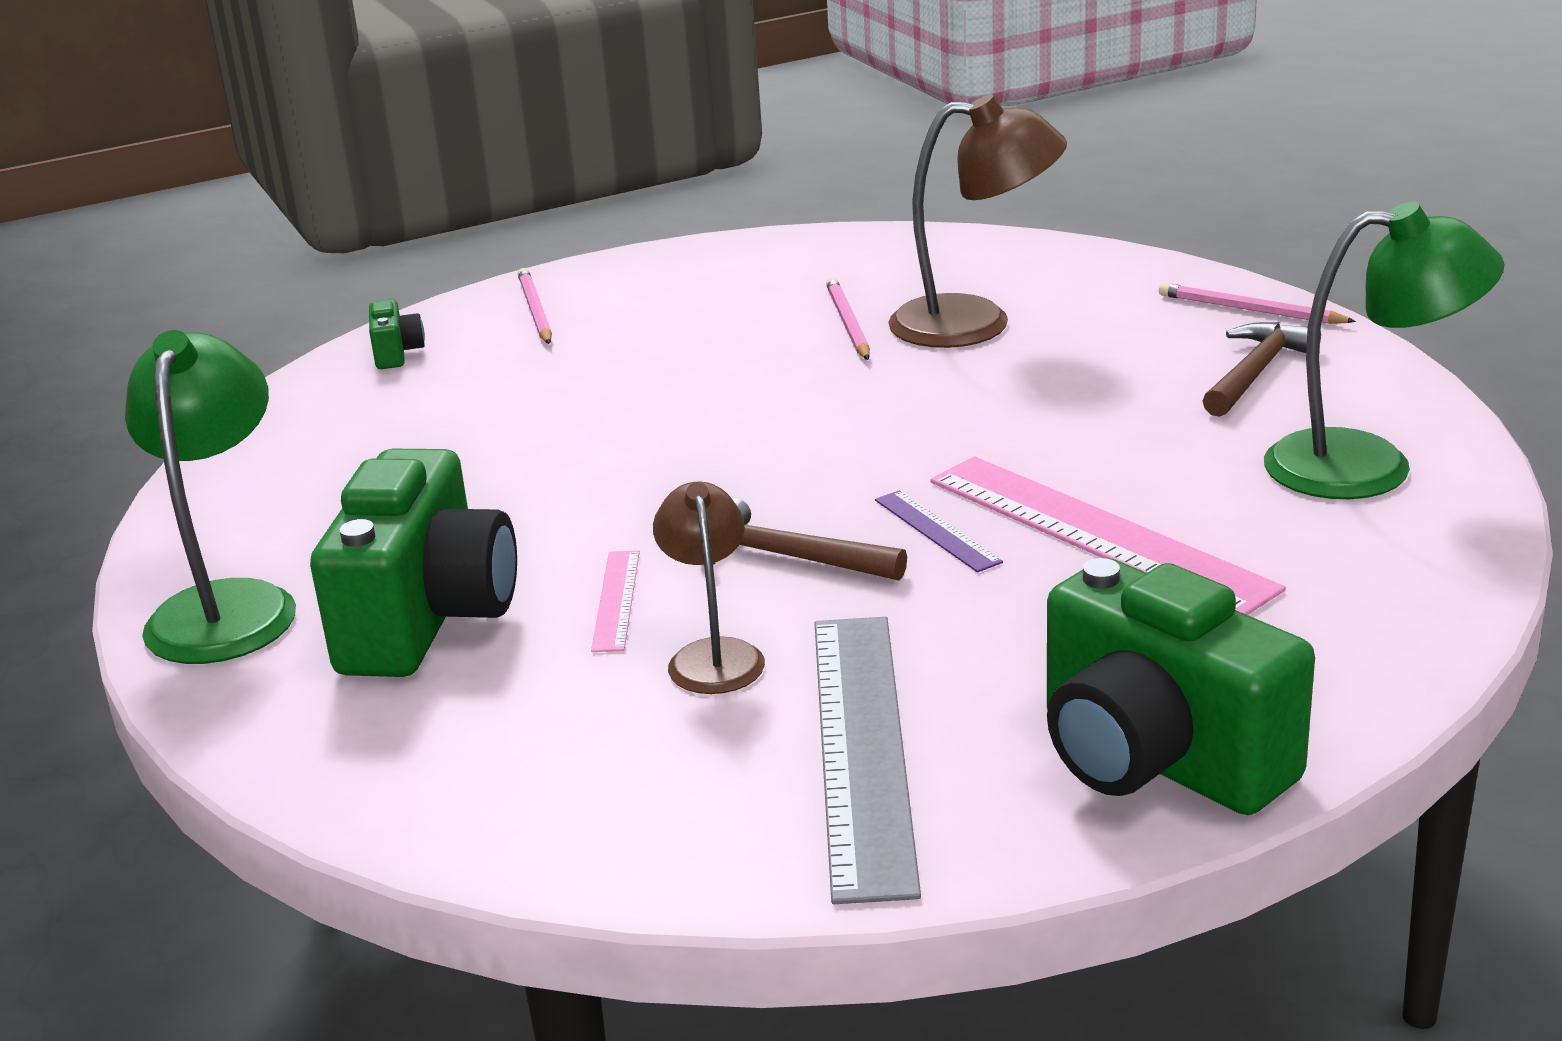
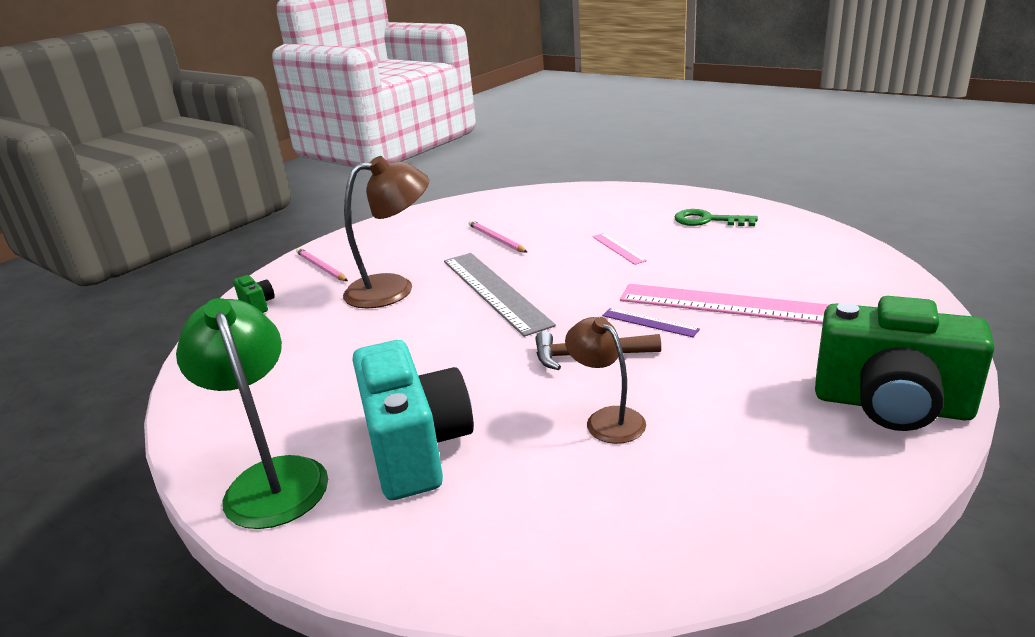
camera: 25 degrees left, 0 degrees up
(428, 620) = (416, 448): green camera -> turquoise camera
(616, 600) = (519, 404): pink ruler -> pink ruler (618, 248)
(863, 748) = (745, 446): grey ruler -> grey ruler (494, 291)
(976, 323) = (558, 226): brown lamp -> brown lamp (393, 288)
(1251, 310) = (674, 197): pink pencil -> none
(1255, 372) = (708, 220): brown hammer -> green key
(1369, 466) = (804, 247): green lamp -> none

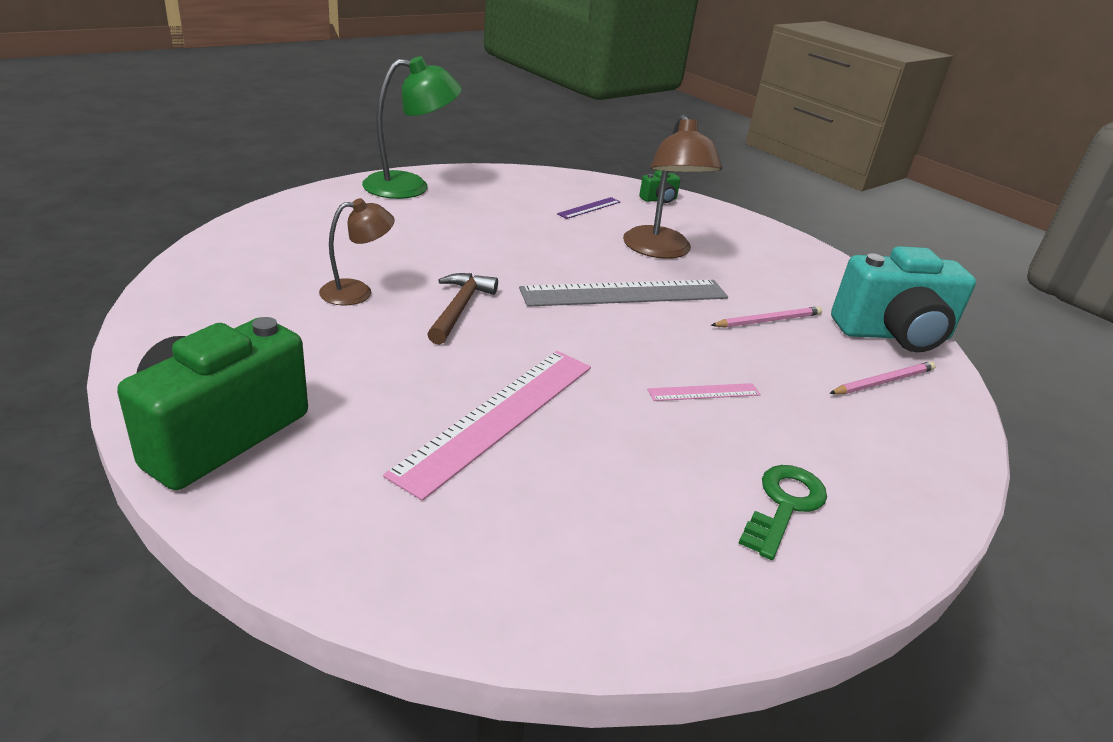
camera: 95 degrees right, 5 degrees up
(321, 267) = (728, 228): pink pencil -> pink pencil (883, 382)
(416, 448) = (396, 225): turquoise camera -> turquoise camera (893, 335)
(649, 322) = (495, 355): purple ruler -> purple ruler (589, 208)

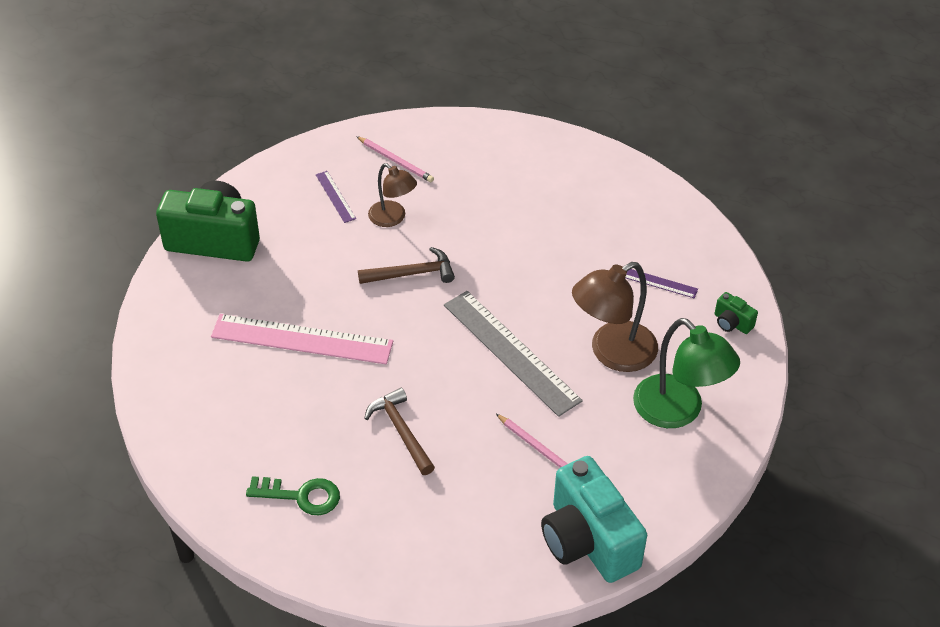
camera: 70 degrees right, 15 degrees up
(270, 314) = (335, 196): none -> purple ruler
(410, 186) = (585, 165): green lamp -> green lamp (678, 411)
(704, 392) = (401, 431): pink ruler -> brown hammer
(883, 382) = (497, 539): pink pencil -> pink pencil (395, 161)

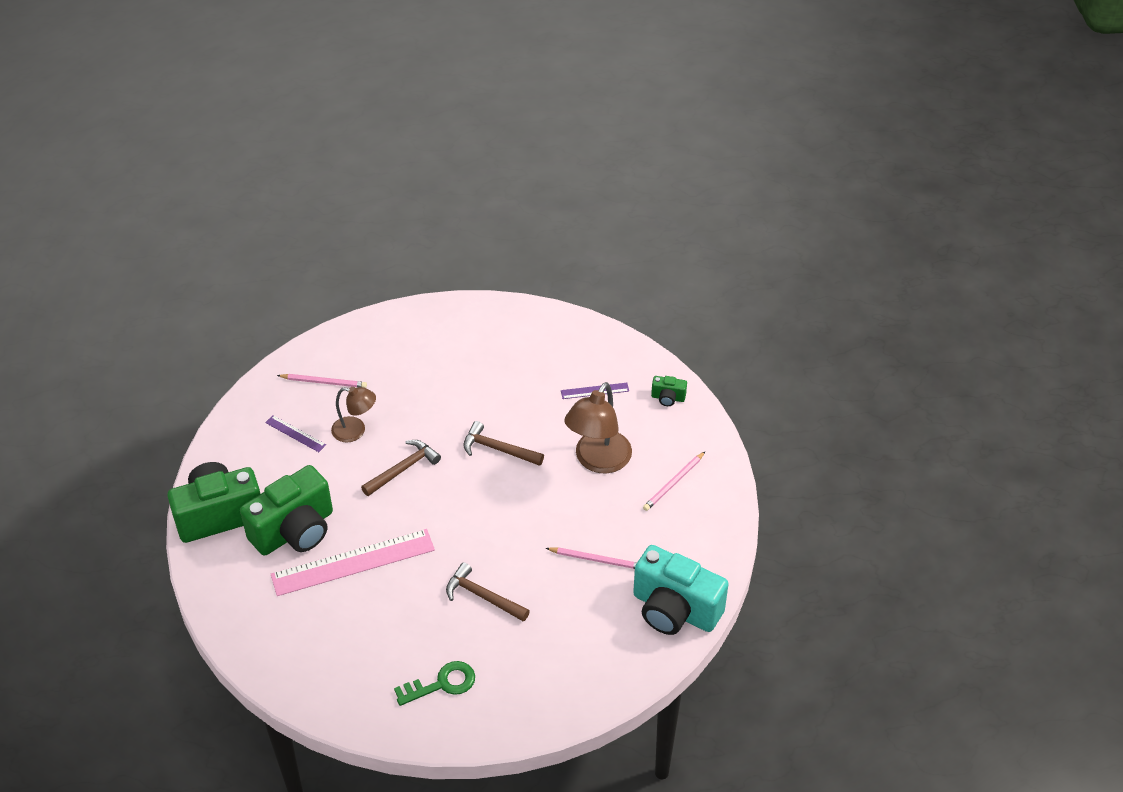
camera: 30 degrees left, 0 degrees up
(270, 285) = (295, 531): none -> green camera
(511, 352) = (523, 495): grey ruler -> none
(518, 296) = (498, 449): none -> brown hammer
(678, 411) = (674, 483): green lamp -> pink pencil

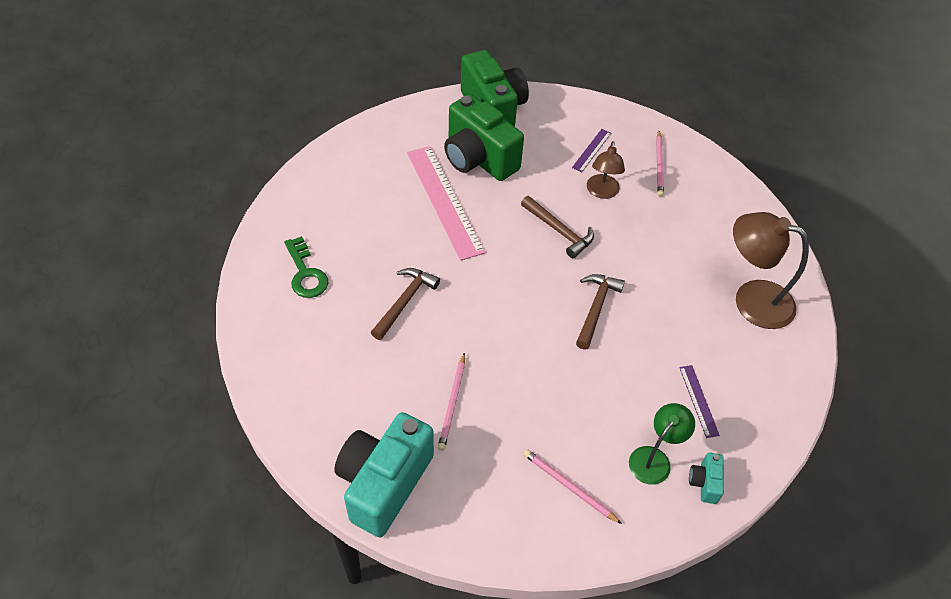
camera: 85 degrees right, 5 degrees up
(598, 461) = (592, 404): brown lamp -> brown lamp (751, 299)
(648, 426) = (654, 458): none -> green lamp
(668, 398) = (704, 483): green camera -> turquoise camera

